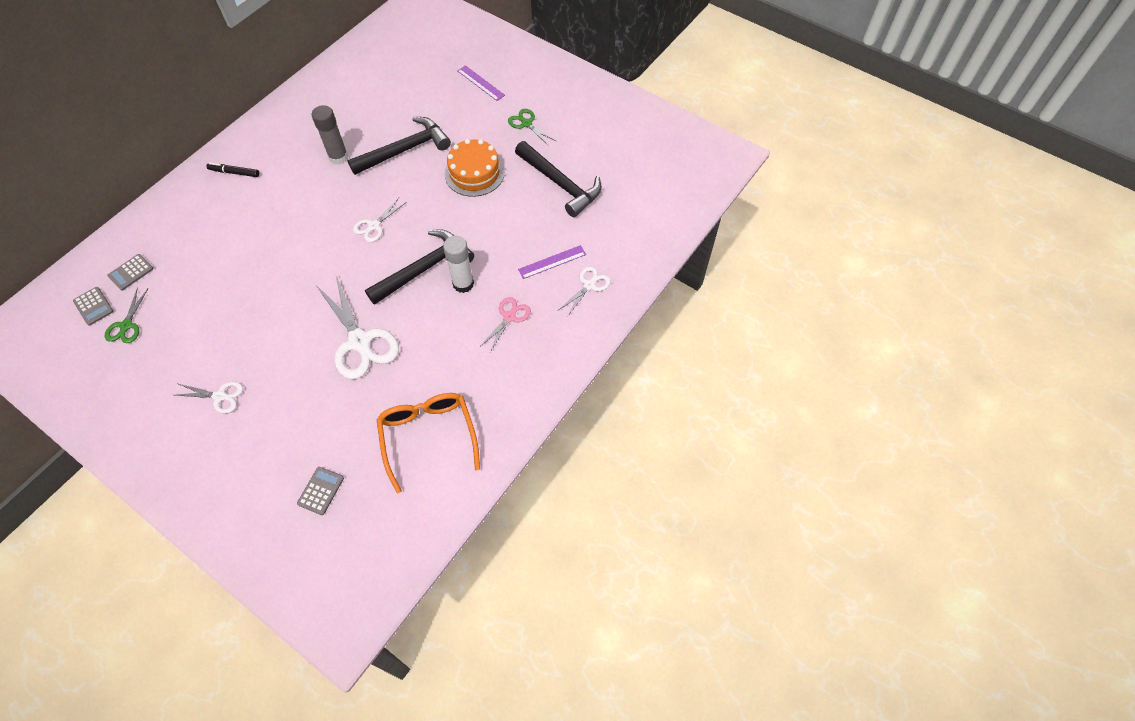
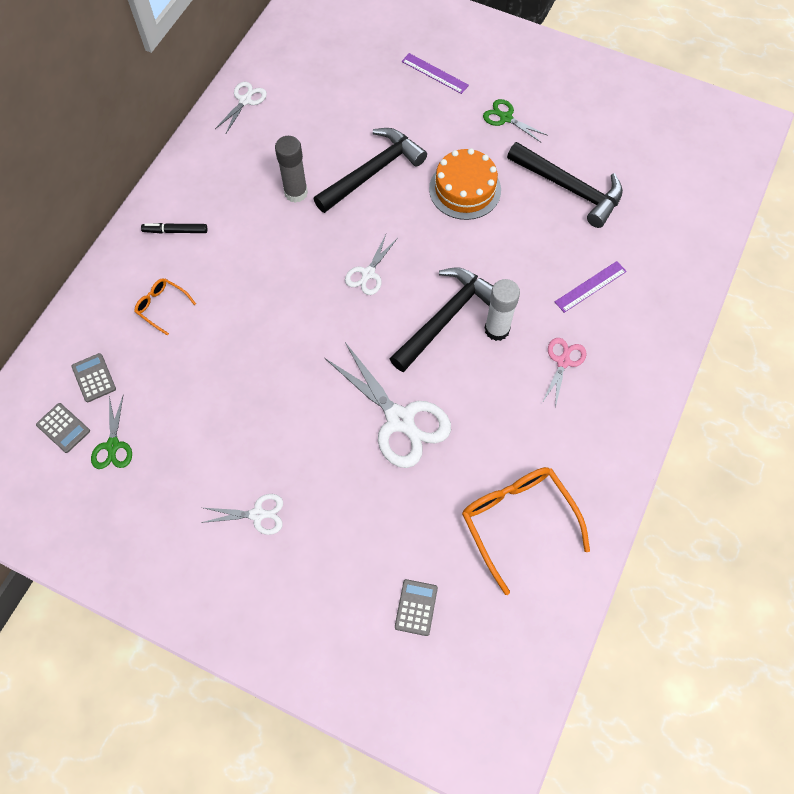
camera: 10 degrees left, 5 degrees up
(131, 272) = (94, 378): grey calculator -> grey calculator turned 120 degrees clockwise
(203, 227) = (162, 306): none -> orange glasses
(589, 285) = (641, 309): white scissors -> white scissors (245, 101)

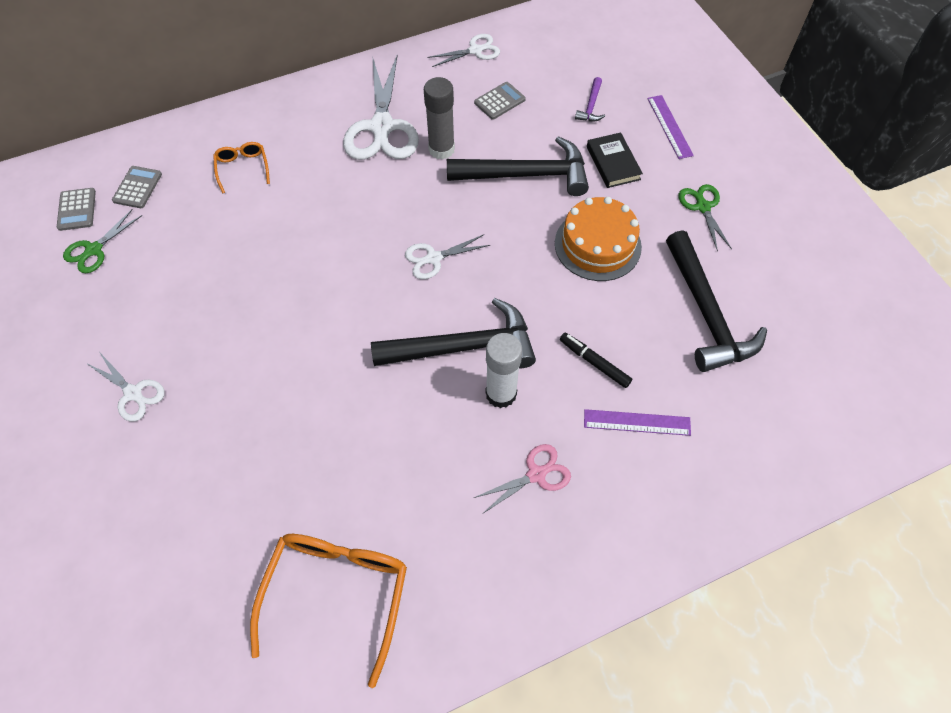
camera: 40 degrees right, 5 degrees down
(175, 231) = (314, 117): black marker -> black marker (594, 363)
(369, 92) = (591, 106): none -> purple hammer
(400, 420) = (329, 407): white scissors -> white scissors (382, 127)
(416, 607) = (166, 592): grey calculator -> grey calculator (499, 101)
(422, 125) = (613, 163): none -> black book

